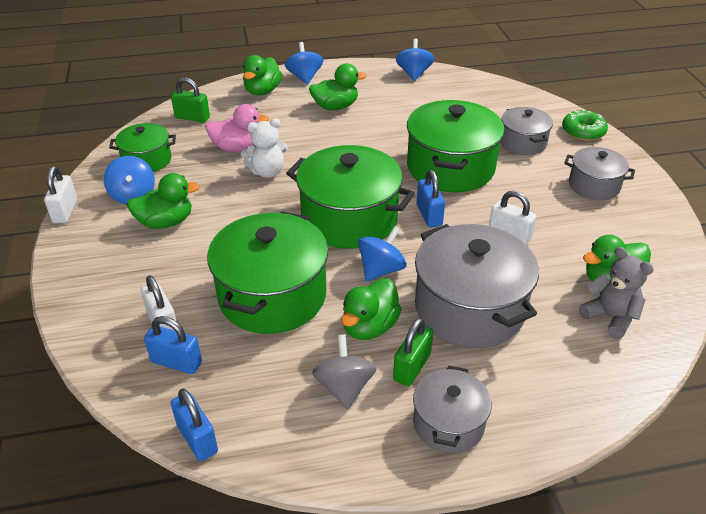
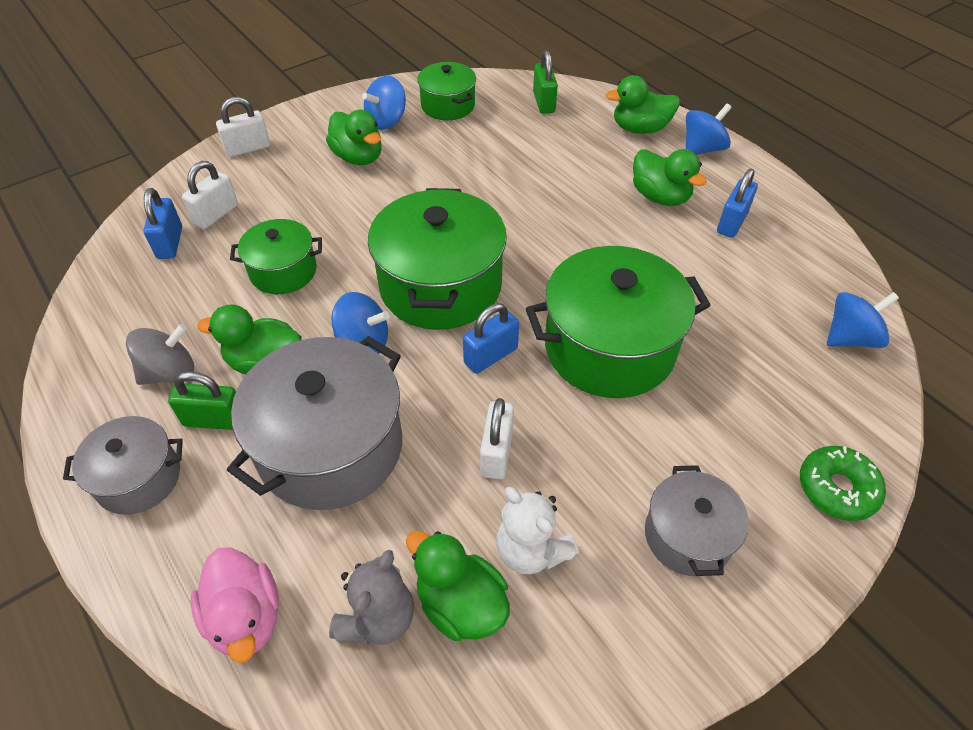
camera: 65 degrees right, 10 degrees up
(65, 211) = (340, 94): white padlock -> white padlock (248, 148)
(197, 438) = (83, 292): blue padlock -> blue padlock (732, 222)
(237, 148) = (513, 154): pink duck -> pink duck (245, 617)
(267, 172) = (485, 191): white teddy bear -> white teddy bear (531, 550)
(272, 295) = (283, 271): green pot -> green pot, size x0.56
(414, 74) = (812, 241): blue spinning top -> blue spinning top (850, 338)
(523, 143) = (736, 414): grey pot -> none

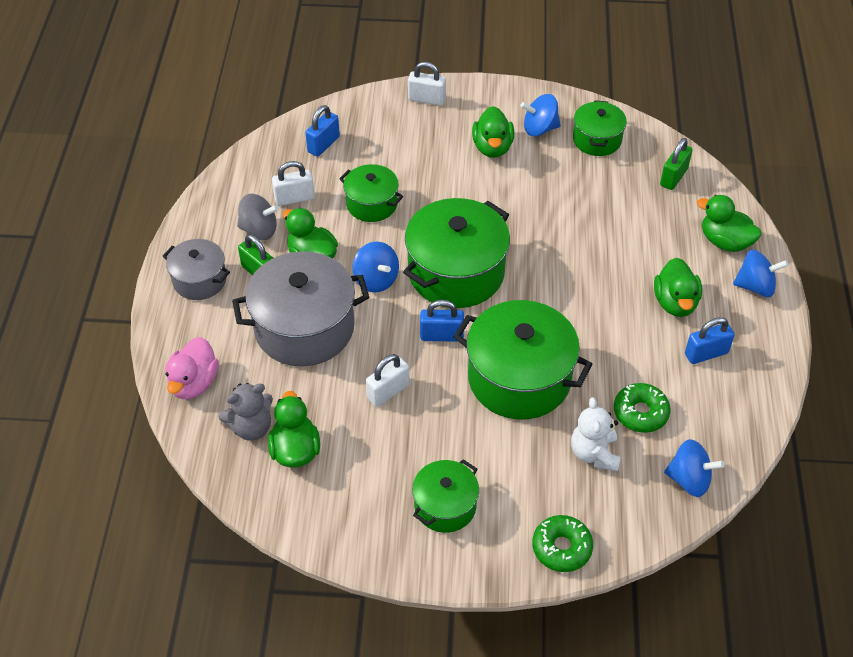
camera: 40 degrees right, 0 degrees up
(216, 214) = (366, 139): white padlock -> white padlock (294, 198)
(531, 550) = (355, 452): white teddy bear -> white teddy bear (594, 453)
(688, 536) = (445, 506): grey pot -> green pot
(744, 306) = (640, 413): none -> green donut

